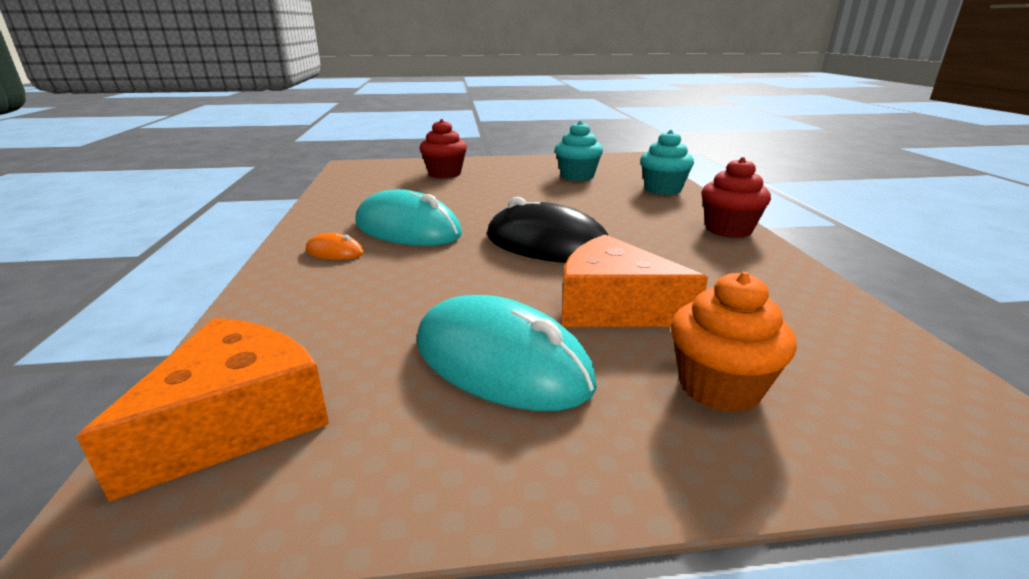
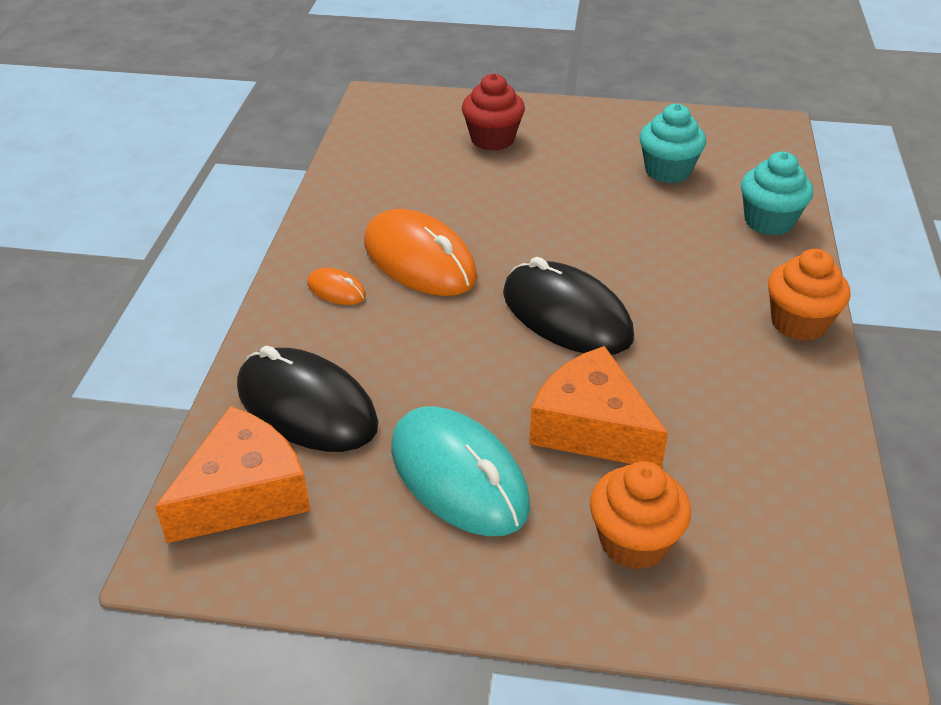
camera: 15 degrees right, 15 degrees up
(314, 331) = (306, 406): none -> black mouse
(407, 229) = (419, 260): turquoise mouse -> orange mouse
(728, 230) = (798, 323): red cupcake -> orange cupcake

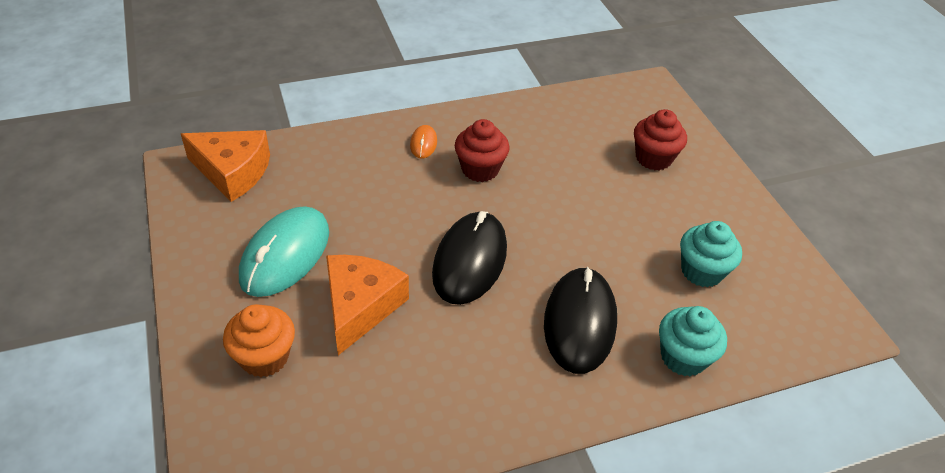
camera: 60 degrees right, 5 degrees up
(306, 406) = (312, 170): black mouse -> black mouse (579, 322)
(419, 260) = (480, 169): orange mouse -> red cupcake
(798, 323) = (552, 406): orange cupcake -> none

